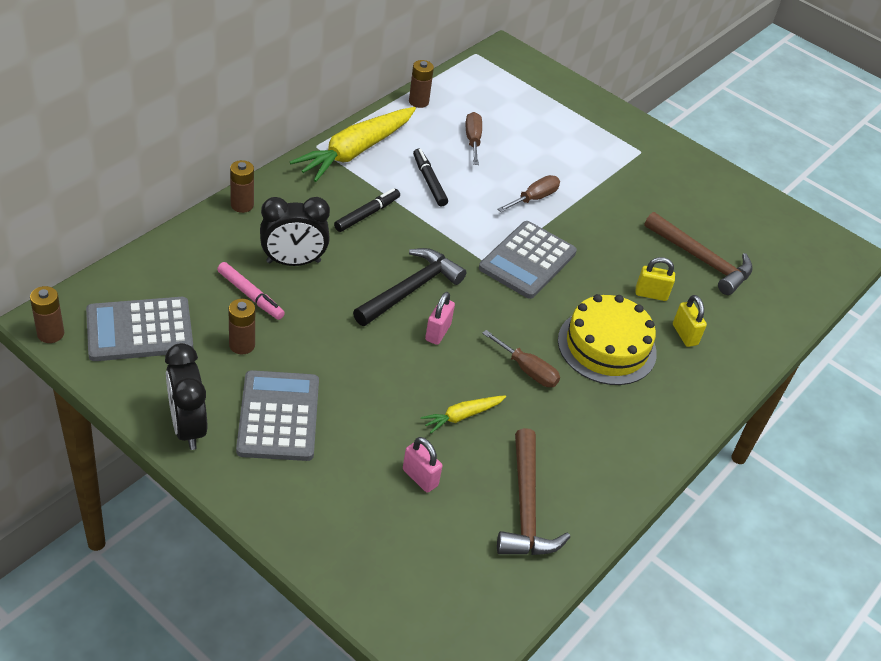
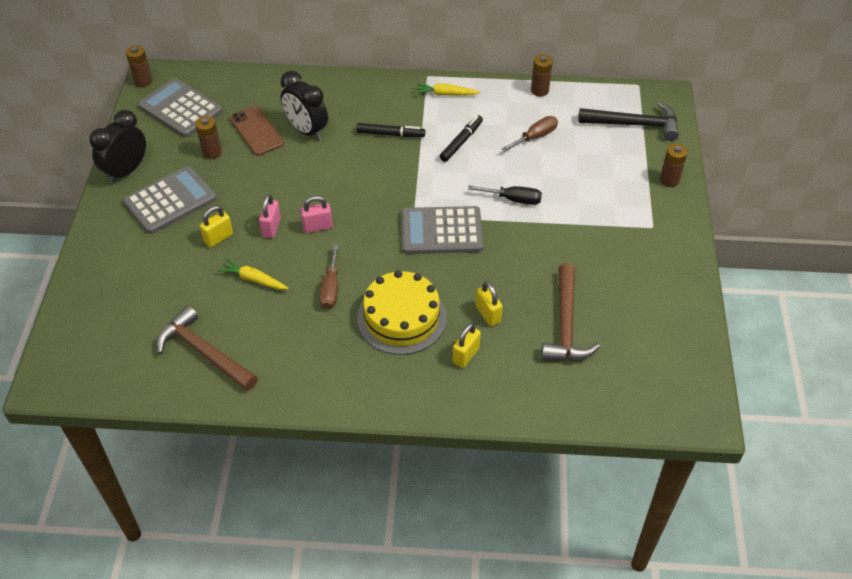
camera: 60 degrees right, 5 degrees up
(242, 205) = (331, 81): brown battery -> brown battery (669, 180)
(250, 295) = (256, 131): pink marker -> brown phone
(355, 151) = (446, 94): yellow carrot -> yellow carrot, size x0.48
(376, 410) = (218, 238): none -> yellow padlock
(410, 290) = (342, 193): black hammer -> black hammer (634, 124)
(420, 477) = (181, 289): pink padlock -> pink padlock (271, 228)
(526, 507) = (204, 353): brown hammer -> brown hammer turned 75 degrees clockwise
(534, 198) = (513, 199): brown screwdriver -> black screwdriver

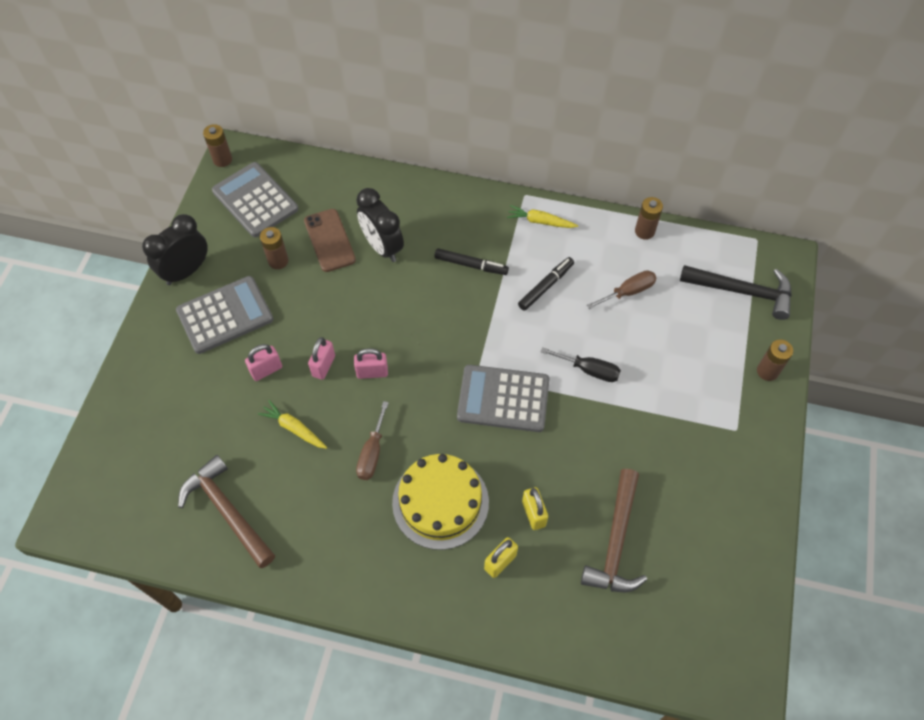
camera: 10 degrees right, 10 degrees up
(218, 238) = (266, 370): yellow padlock -> pink padlock

